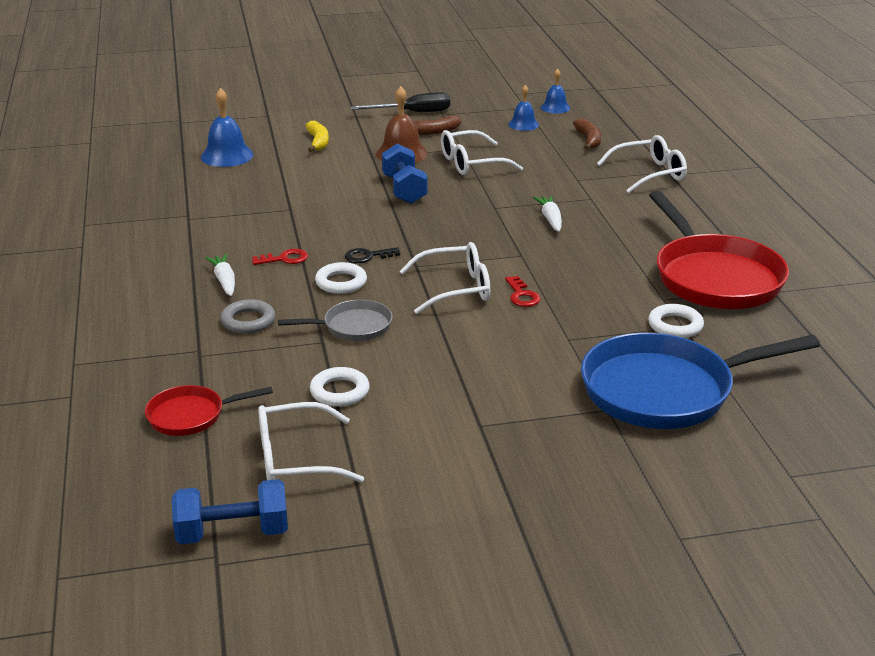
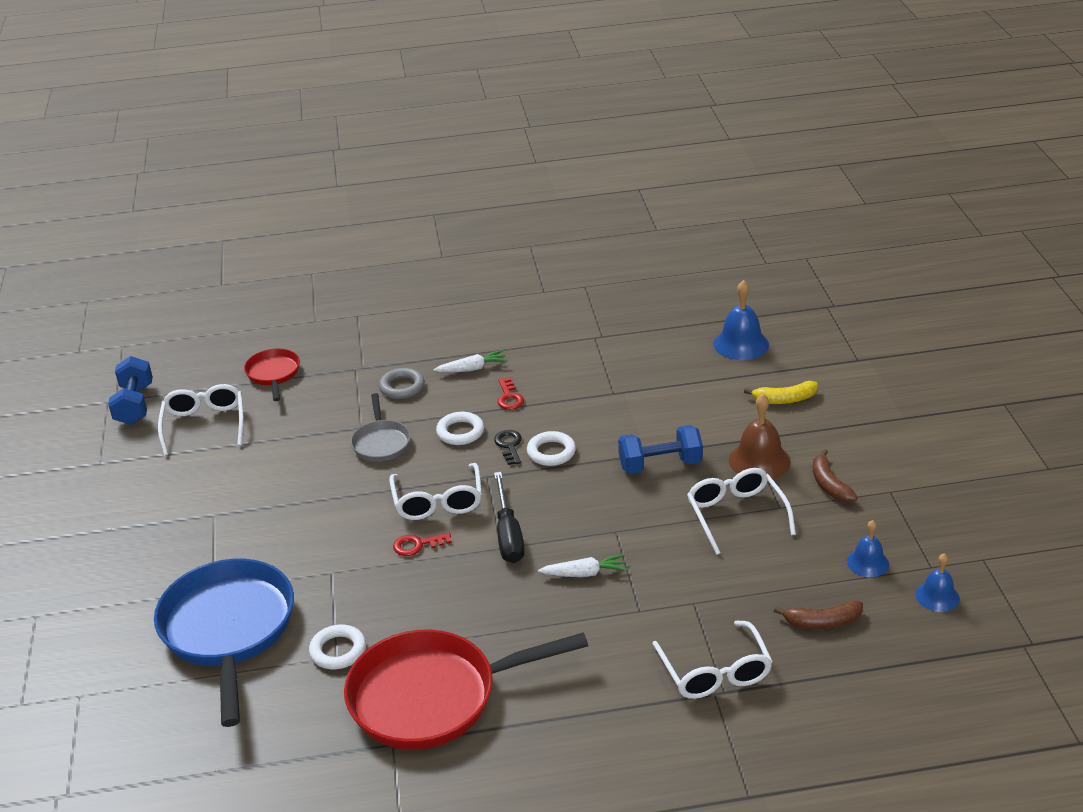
camera: 95 degrees right, 5 degrees up
(339, 391) = (284, 440): white ring -> white ring (551, 452)
(413, 113) = (888, 467): black screwdriver -> black screwdriver (508, 534)

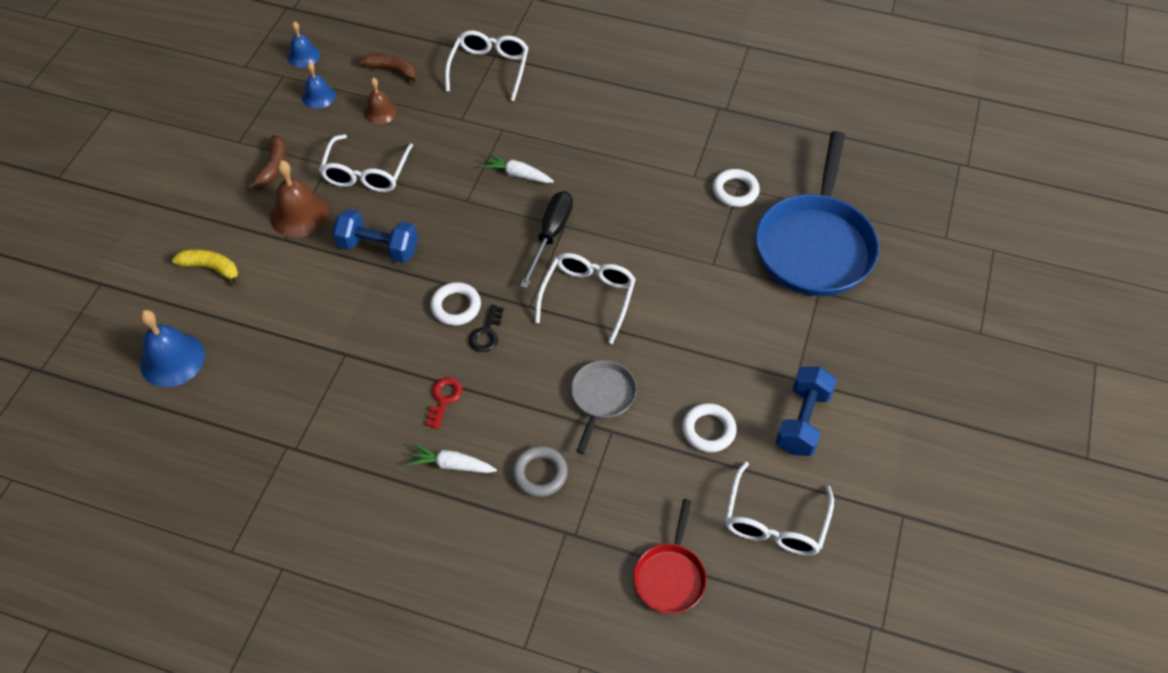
camera: 155 degrees left, 20 degrees up
(134, 405) = (849, 604): blue dumbbell -> blue dumbbell (802, 421)
(417, 545) = (629, 259): red key -> none
(433, 696) = (683, 129): red pan -> none
(460, 432) = (520, 374): white ring -> white ring (708, 430)
(786, 574) = (380, 111): none -> brown bell

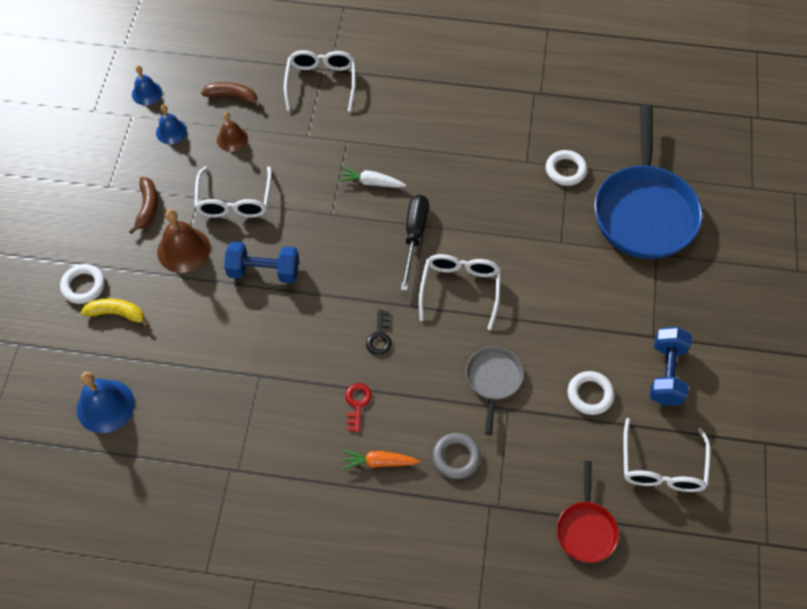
camera: 10 degrees left, 5 degrees up
(451, 465) = (378, 462): white carrot -> orange carrot
(456, 306) = (347, 316): white ring -> white ring (83, 286)

